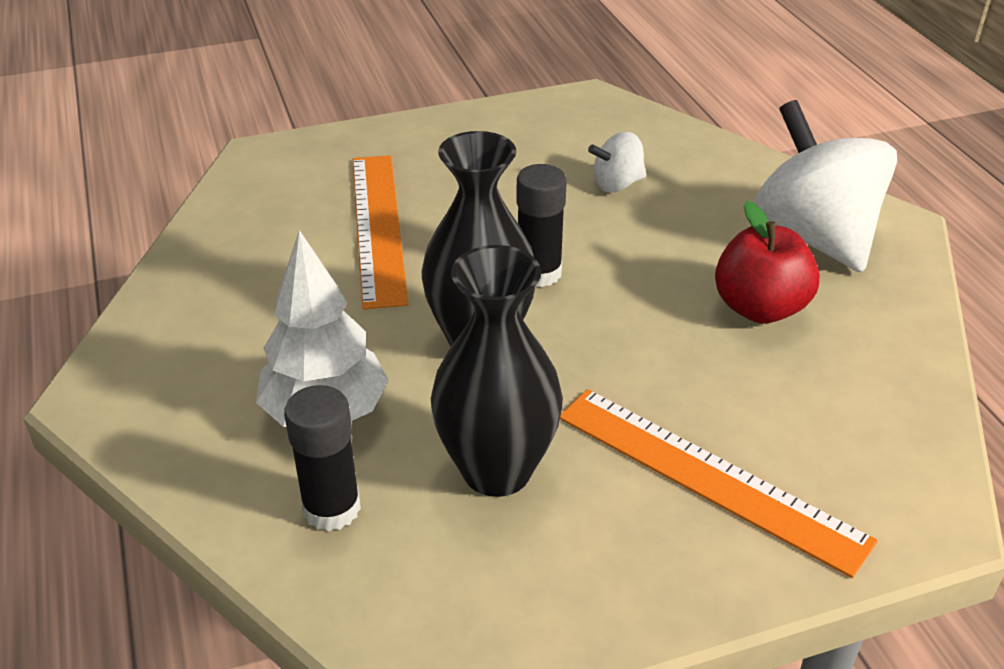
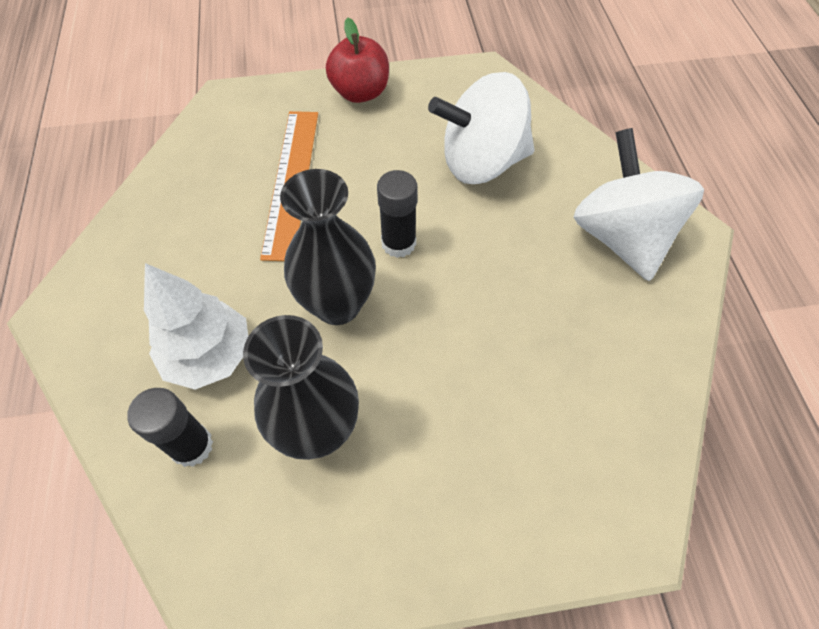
camera: 10 degrees right, 20 degrees up
(617, 184) = (481, 162): white spinning top -> white spinning top, size x2.16
(708, 477) = (472, 464): orange ruler -> none
(759, 308) = (558, 303): red apple -> red apple (360, 92)

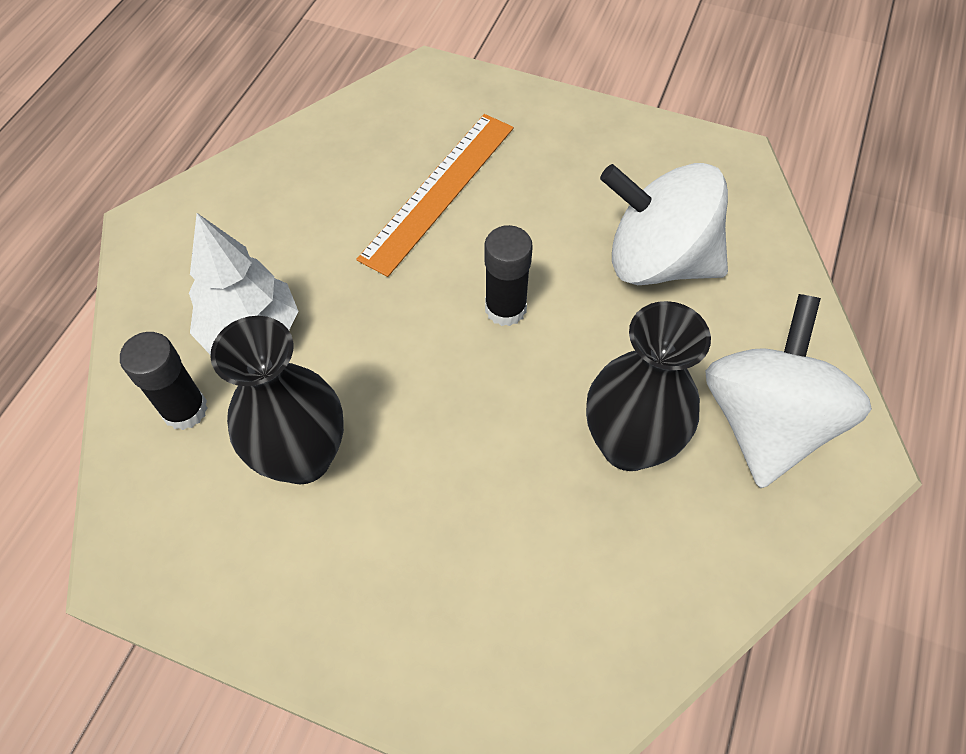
camera: 30 degrees right, 0 degrees up
(337, 305) = (401, 343): black vase -> black vase (628, 445)
(360, 92) = (574, 123): red apple -> none

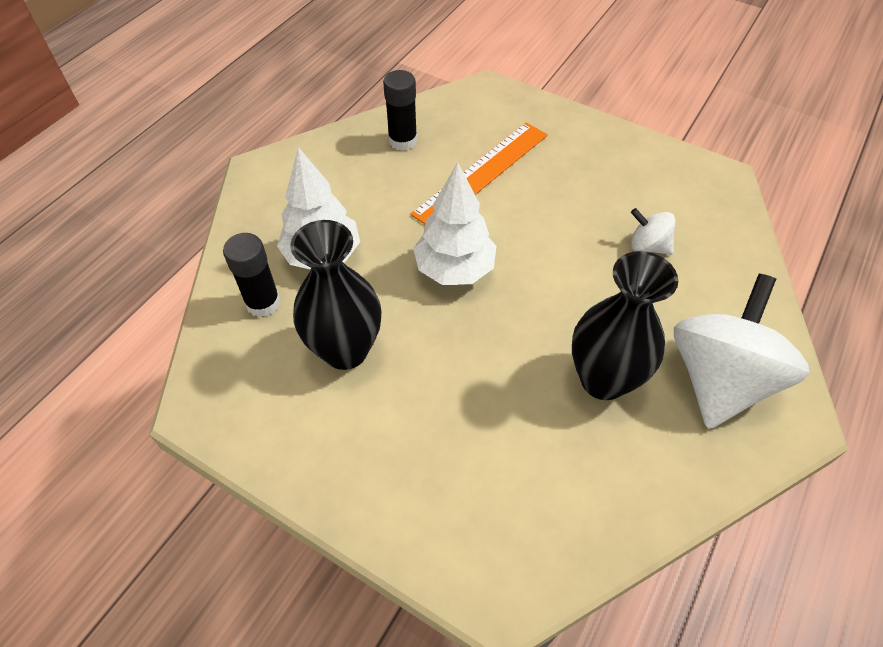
camera: 10 degrees right, 5 degrees down
(424, 327) = (454, 269): none -> white tree
(505, 308) = (520, 265): black glue stick -> black glue stick (403, 140)
(657, 261) = (648, 246): white spinning top -> white spinning top, size x0.46

